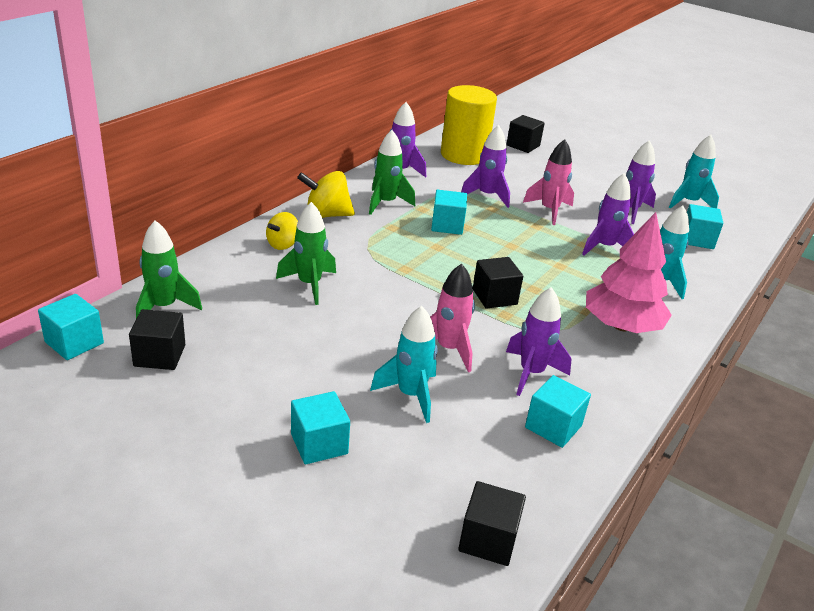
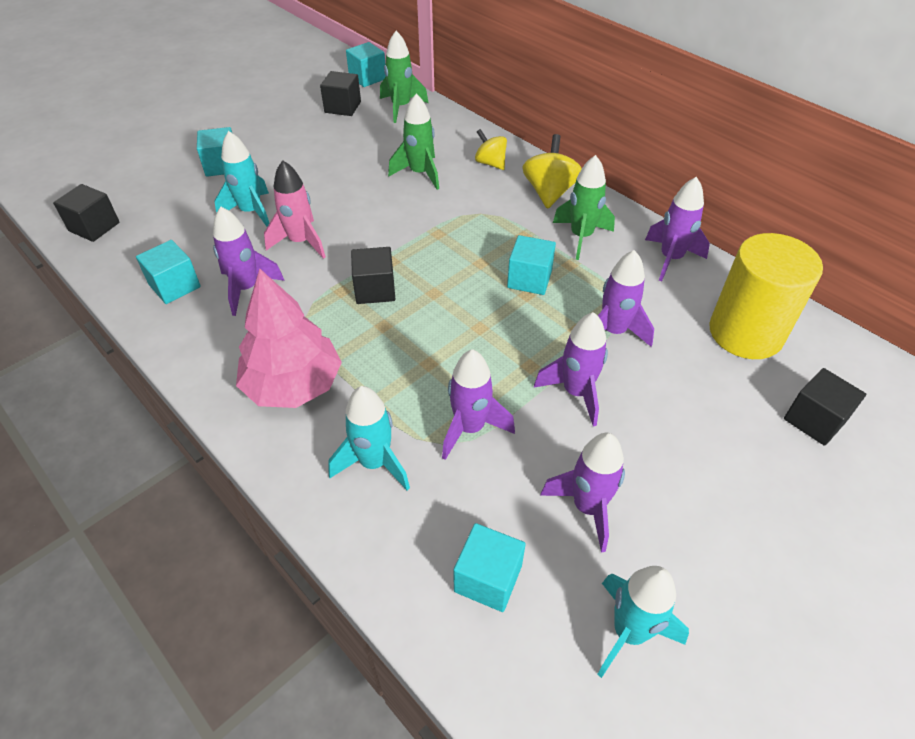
camera: 105 degrees right, 15 degrees up
(549, 211) = (576, 392): pink rocket -> purple rocket

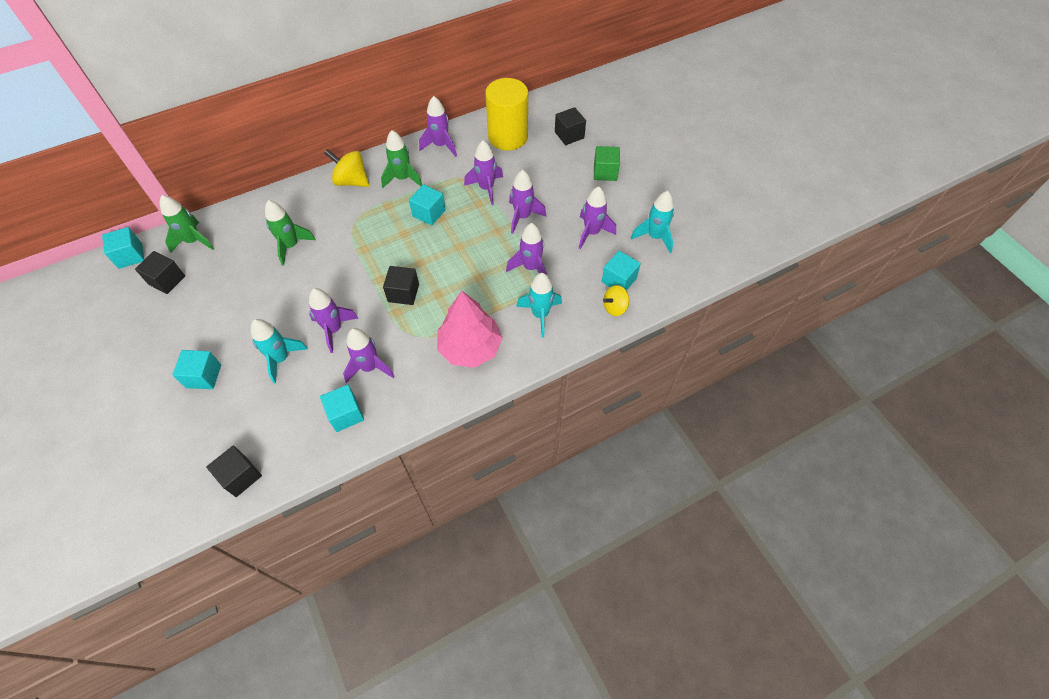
camera: 75 degrees left, 10 degrees up
(301, 242) = (334, 329): pink rocket -> purple rocket
(490, 163) = (302, 203): yellow spinning top -> yellow spinning top (614, 307)
(757, 501) = (605, 172): none -> green cube

